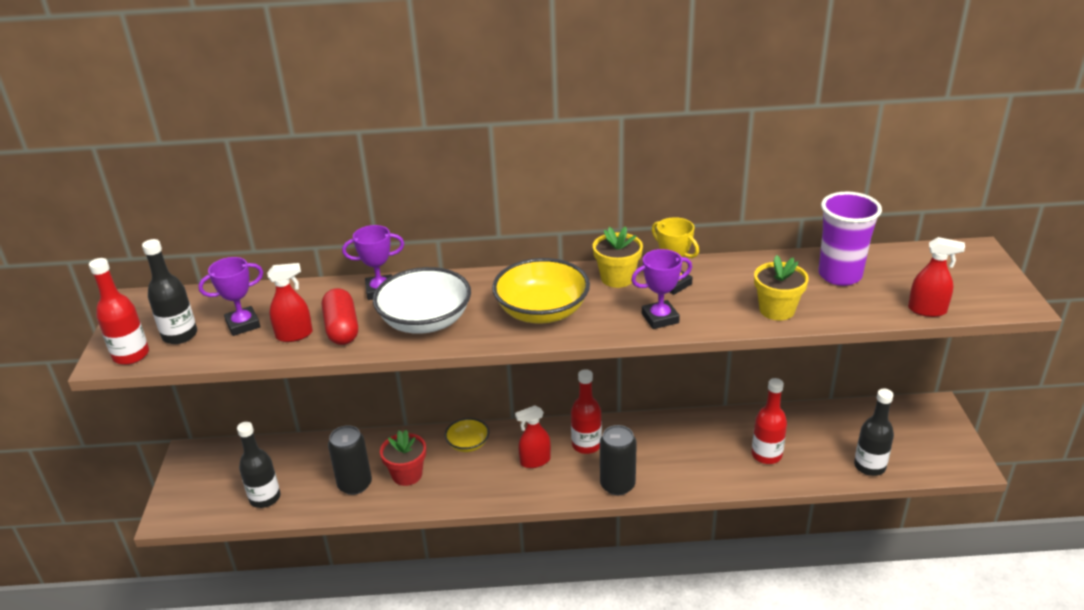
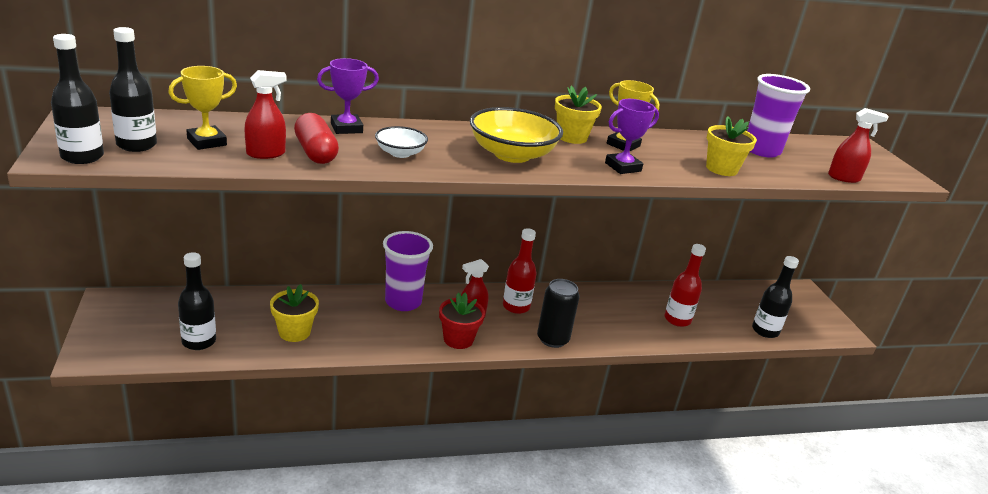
camera: 15 degrees left, 5 degrees down
(131, 355) = (82, 157): red bottle -> black bottle
(243, 324) = (207, 142): purple trophy -> yellow trophy
(355, 484) = (294, 332): black can -> yellow flower pot
(407, 474) = (347, 325): red flower pot -> red flower pot (458, 339)
(425, 321) = (400, 153): white bowl -> white bowl, size x0.54
(468, 444) = (403, 302): yellow bowl -> purple cup

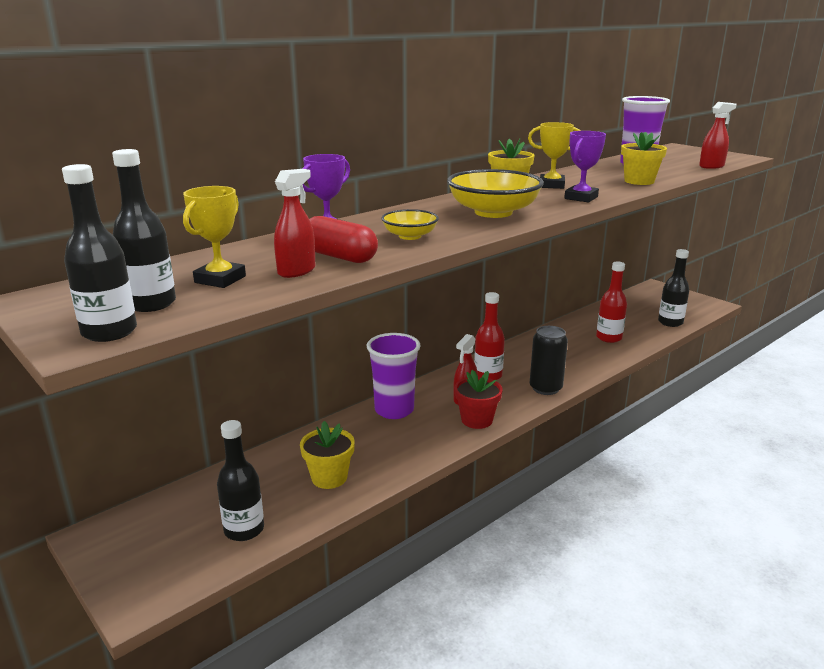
camera: 25 degrees left, 5 degrees down
(400, 153) = (410, 236): white bowl -> yellow bowl

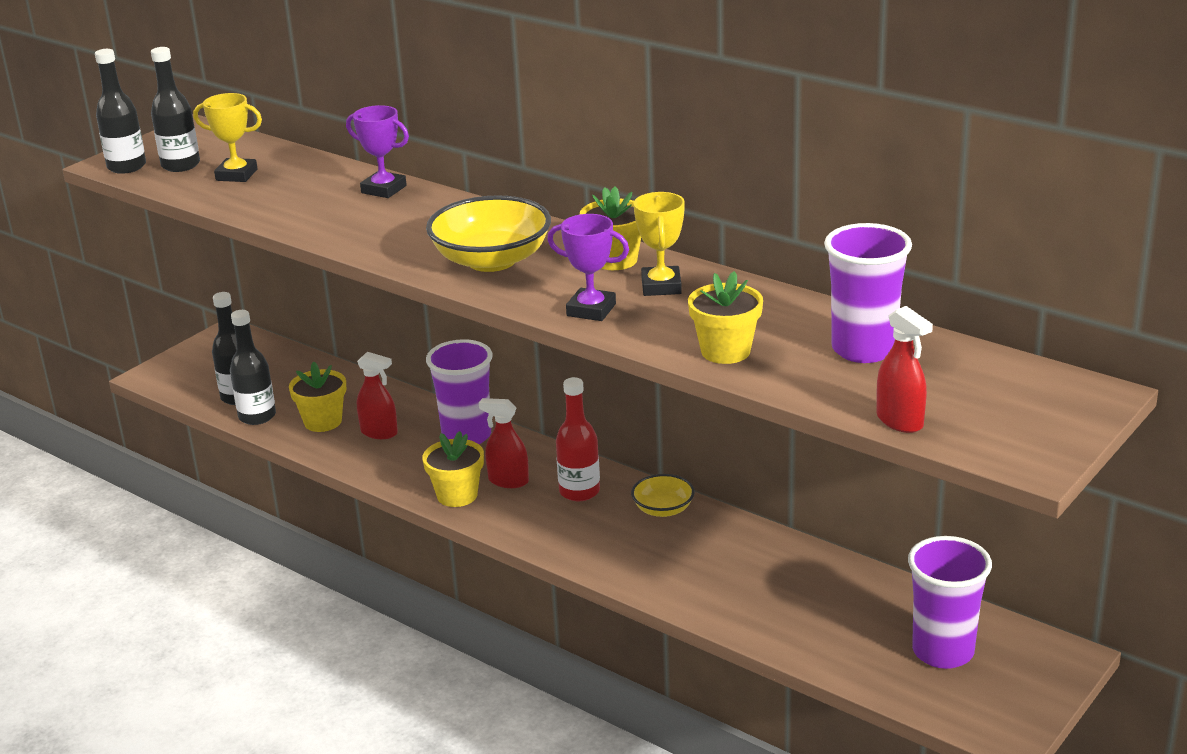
camera: 80 degrees right, 5 degrees up
(296, 271) = (261, 198): red spray bottle -> red spray bottle (379, 432)
(339, 257) = (303, 207): red capsule -> none
(410, 236) = (378, 228): yellow bowl -> yellow bowl (663, 509)
(476, 420) = (457, 495): red flower pot -> yellow flower pot
(545, 388) = (557, 541): black can -> none
(609, 338) = (761, 595): red bottle -> none
(655, 307) = (943, 652): none -> purple cup
(670, 322) = (869, 667): black bottle -> black bottle (257, 416)

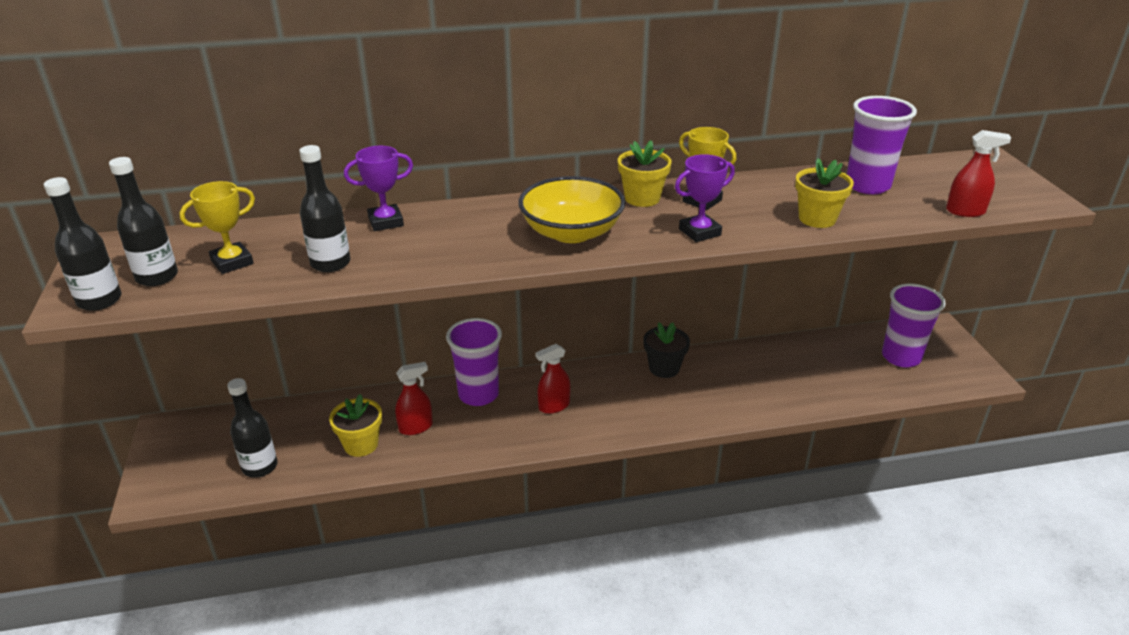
camera: 50 degrees left, 5 degrees up
(257, 416) = (301, 471): black bottle -> black bottle (330, 263)
(457, 495) = (540, 434): yellow flower pot -> none
(579, 491) = (604, 386): red bottle -> none
(663, 509) = (664, 368): yellow bowl -> black flower pot

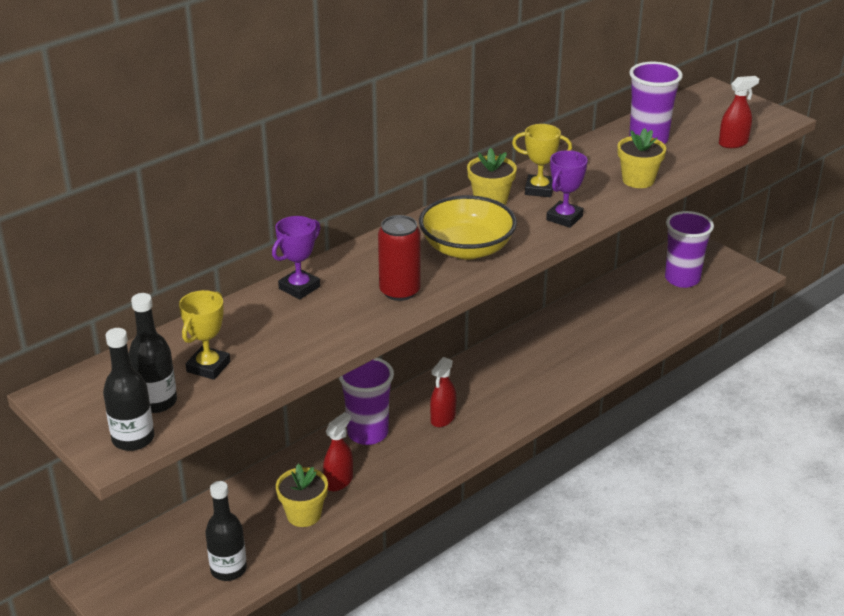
camera: 30 degrees left, 0 degrees up
(330, 263) = (298, 339): black bottle -> none
(466, 250) = (399, 291): none -> red can
(664, 368) = (507, 353): black flower pot -> none

